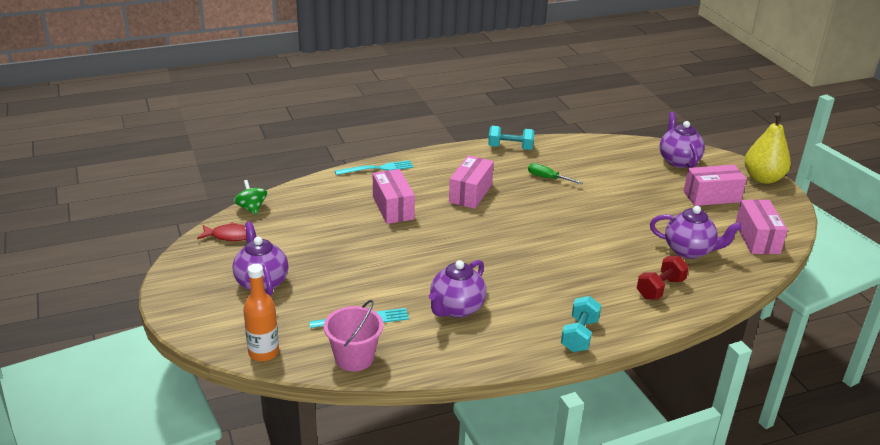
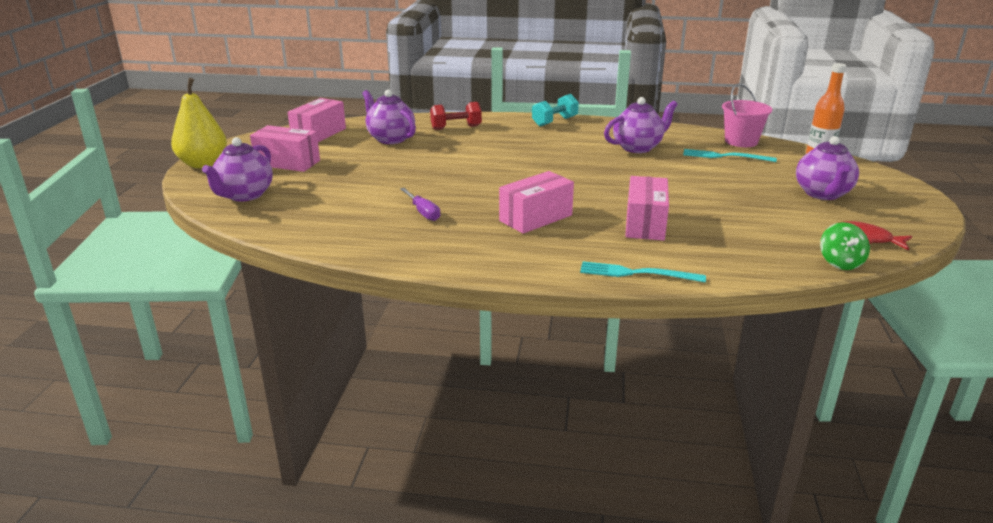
camera: 150 degrees left, 5 degrees down
(510, 148) = (415, 256): turquoise dumbbell -> none
(547, 178) = (423, 212): green screwdriver -> purple screwdriver

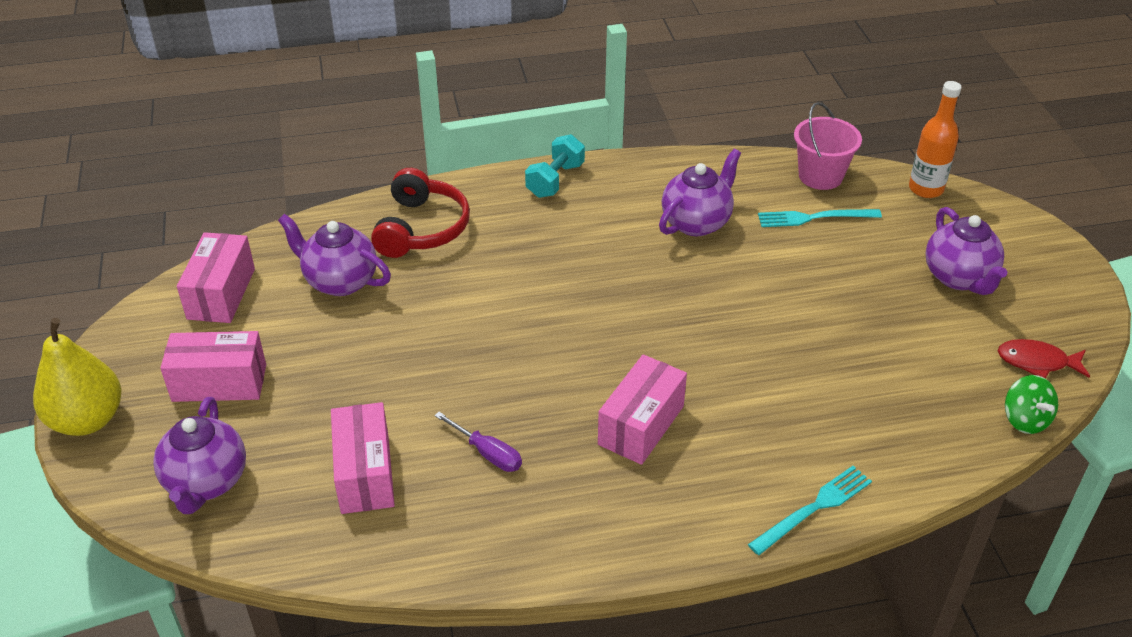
camera: 20 degrees left, 15 degrees up
(456, 128) = (421, 228): red dumbbell -> red headphones
(636, 273) = (814, 508): turquoise fork -> turquoise fork turned 150 degrees clockwise
(645, 224) = (780, 401): pink box -> pink box (365, 474)

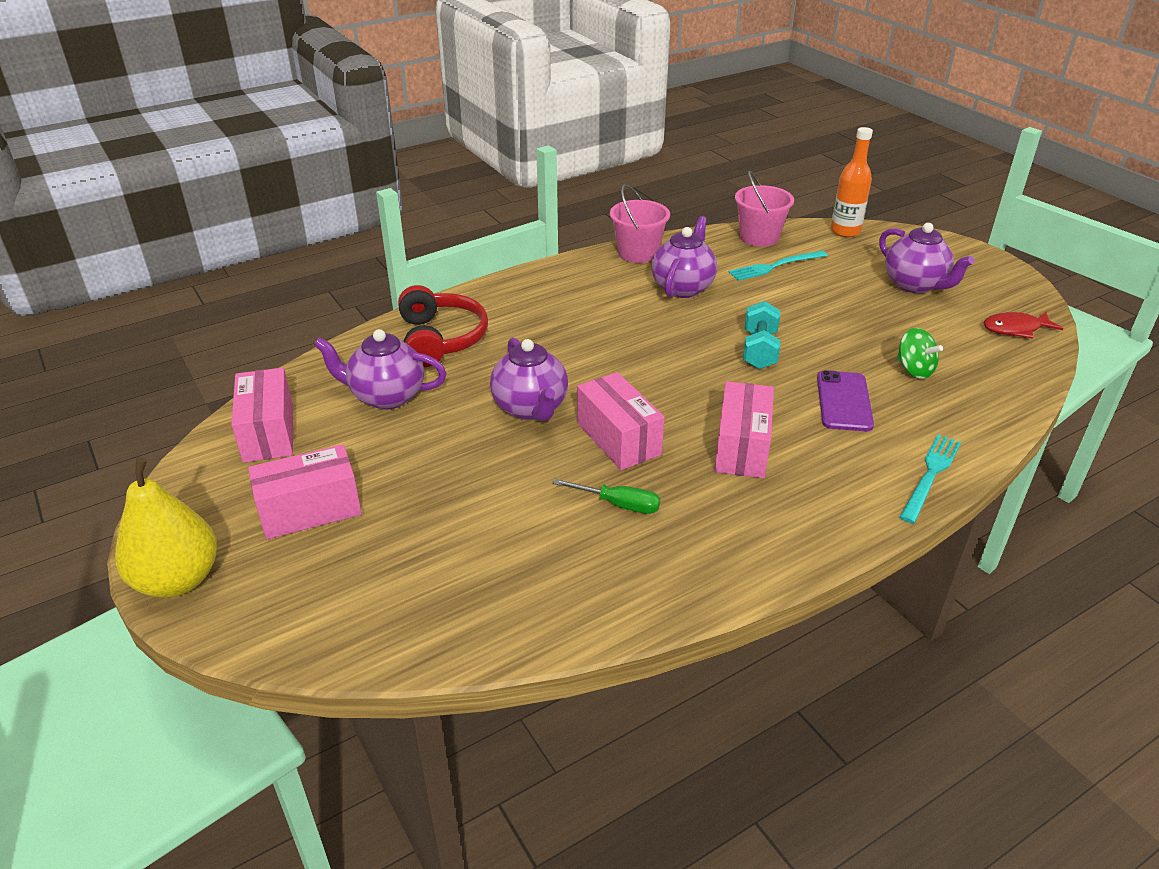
camera: 20 degrees left, 5 degrees down
(206, 482) = (347, 604): purple teapot -> purple teapot (530, 408)
(365, 474) = (510, 552): pink box -> pink box (618, 438)
(488, 454) = (619, 505): purple screwdriver -> green screwdriver
(555, 180) = (541, 280): turquoise dumbbell -> turquoise dumbbell (759, 350)
(675, 168) = (638, 253): none -> pink bucket
(779, 401) = (844, 401): none -> purple phone
(1025, 419) = (1038, 370): green spinning top -> green spinning top (914, 370)

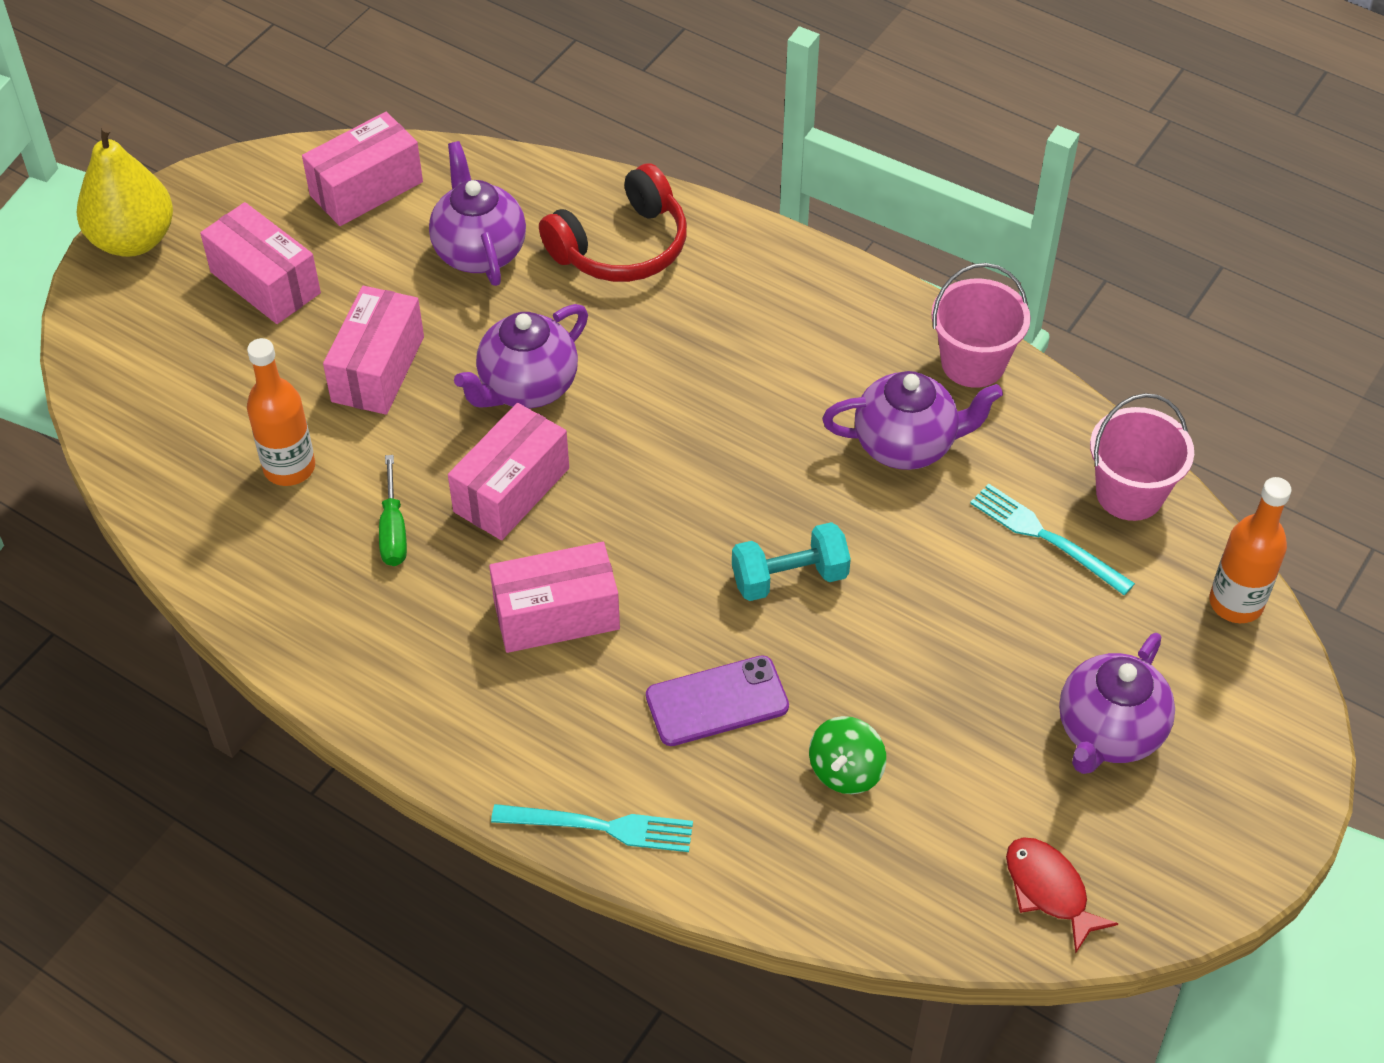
camera: 65 degrees right, 15 degrees up
(455, 472) = (378, 369): none -> pink box
(518, 545) = (289, 467): none -> orange bottle

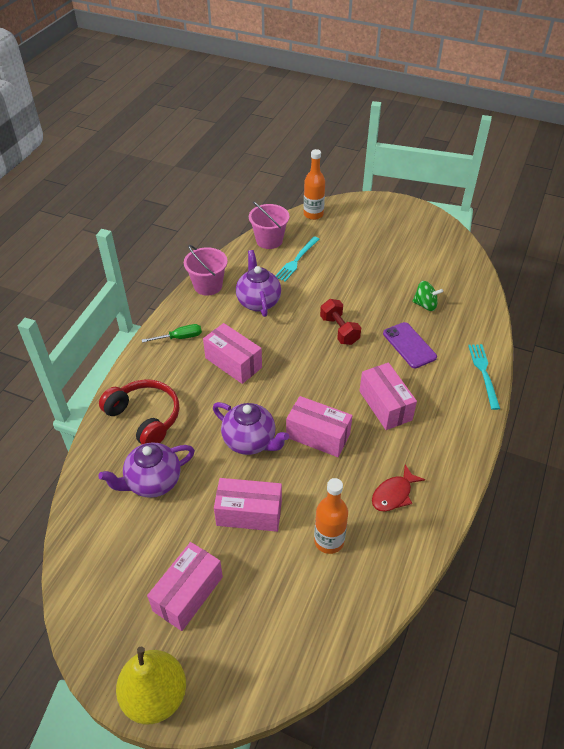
camera: 100 degrees left, 5 degrees down
(366, 188) = (101, 554): pink box -> pink box (233, 363)
(393, 531) = (357, 481): green screwdriver -> green screwdriver (180, 337)
(789, 578) = (339, 330): turquoise dumbbell -> red dumbbell
(1049, 890) = (450, 251): red fish -> red fish (394, 494)
(1108, 733) = (380, 241): purple teapot -> none

